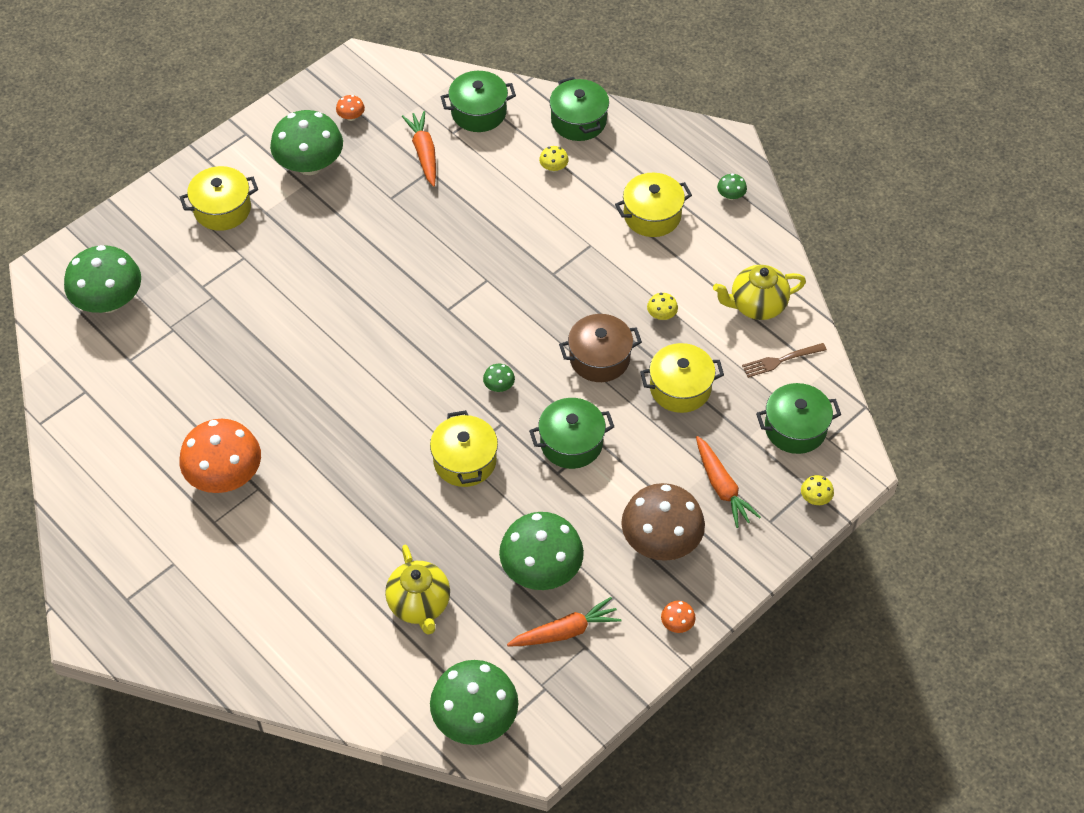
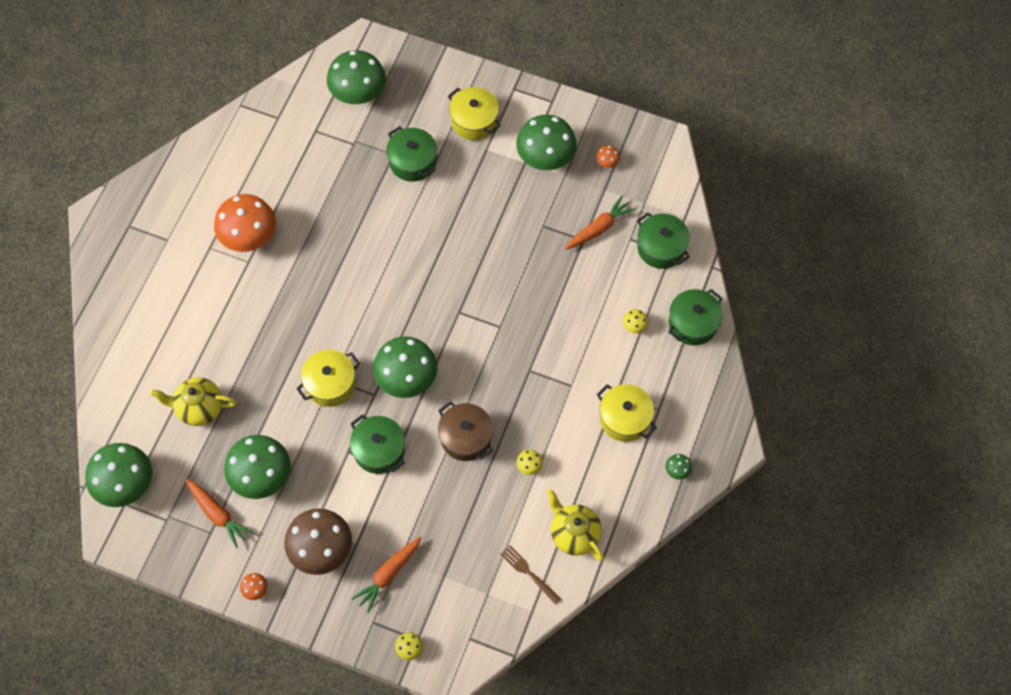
camera: 65 degrees right, 10 degrees up
(419, 605) = (199, 408): yellow teapot -> yellow teapot turned 45 degrees clockwise
(499, 386) = (406, 378): green mushroom -> green mushroom, size x2.46
(680, 388) = (466, 507): yellow pot -> none
(795, 428) = (468, 609): green pot -> green pot (412, 162)

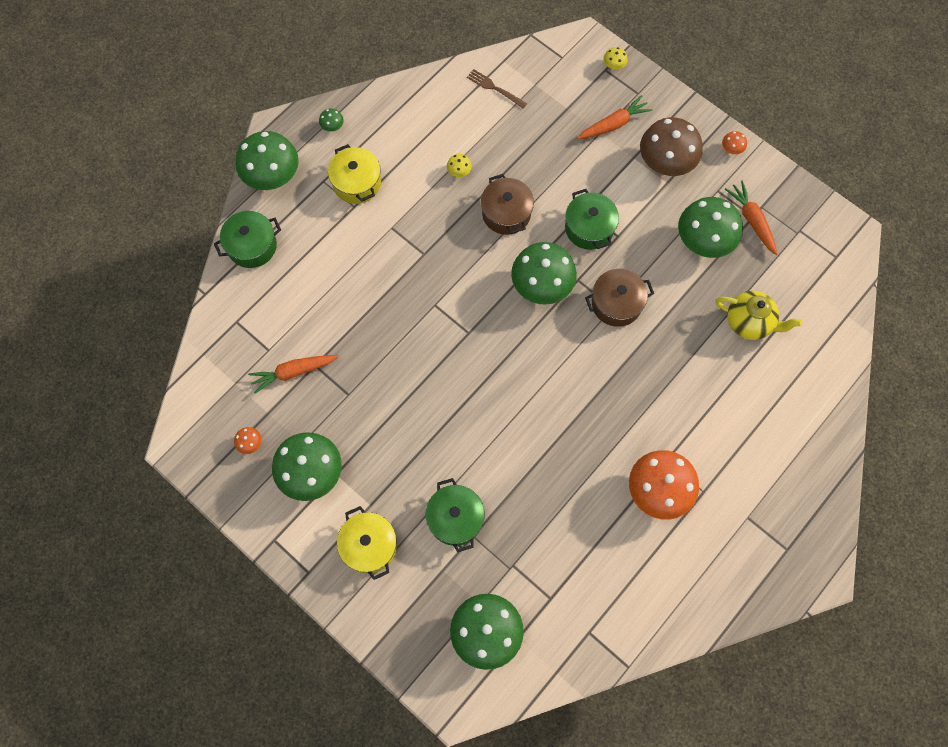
camera: 160 degrees left, 5 degrees up
(125, 484) = (833, 274): green mushroom -> green mushroom (272, 176)
(330, 384) = (616, 304): yellow pot -> brown pot
(529, 573) = (494, 88): brown fork -> brown fork turned 150 degrees clockwise
(574, 534) = (444, 105): yellow teapot -> none
(634, 326) = (307, 262): yellow mushroom -> none
(661, 248) = (243, 330): green pot -> none

